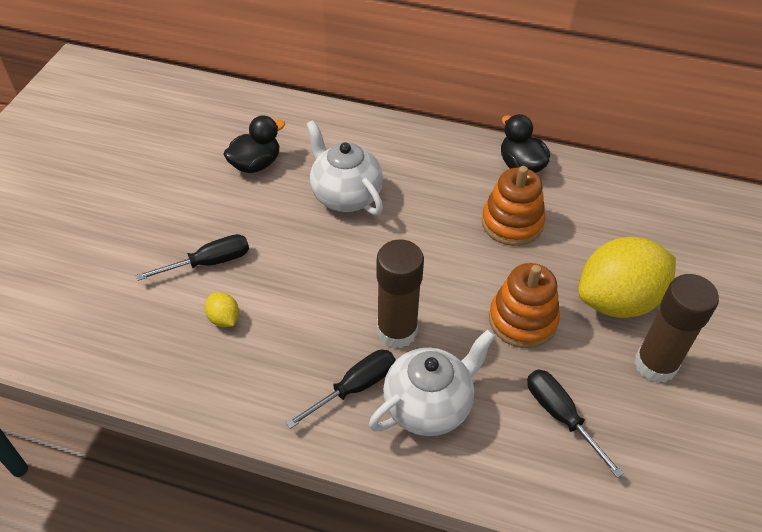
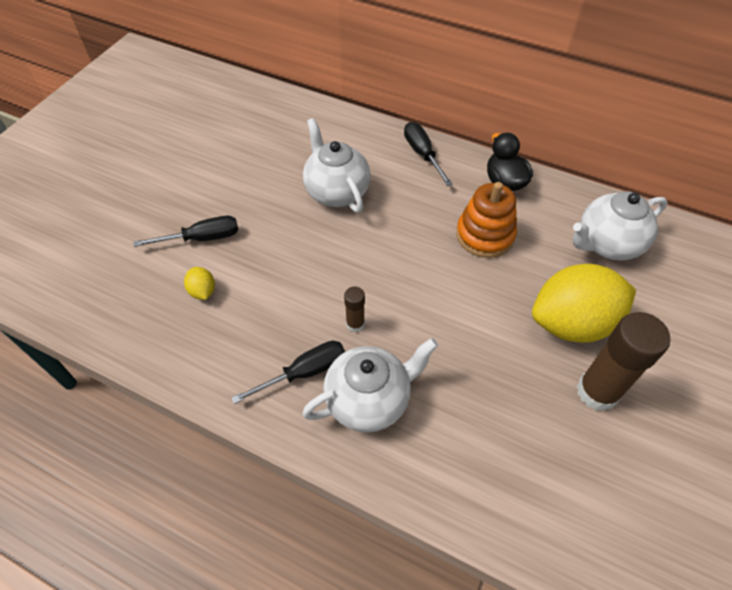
camera: 10 degrees right, 5 degrees up
(256, 164) = (263, 154): black duck -> none
(397, 331) = (355, 324): brown glue stick -> brown glue stick, size x0.49
(522, 320) = (475, 329): orange stacking toy -> none
(560, 416) = (493, 429): black screwdriver -> black screwdriver (422, 154)
(637, 217) = (607, 244): none -> white teapot

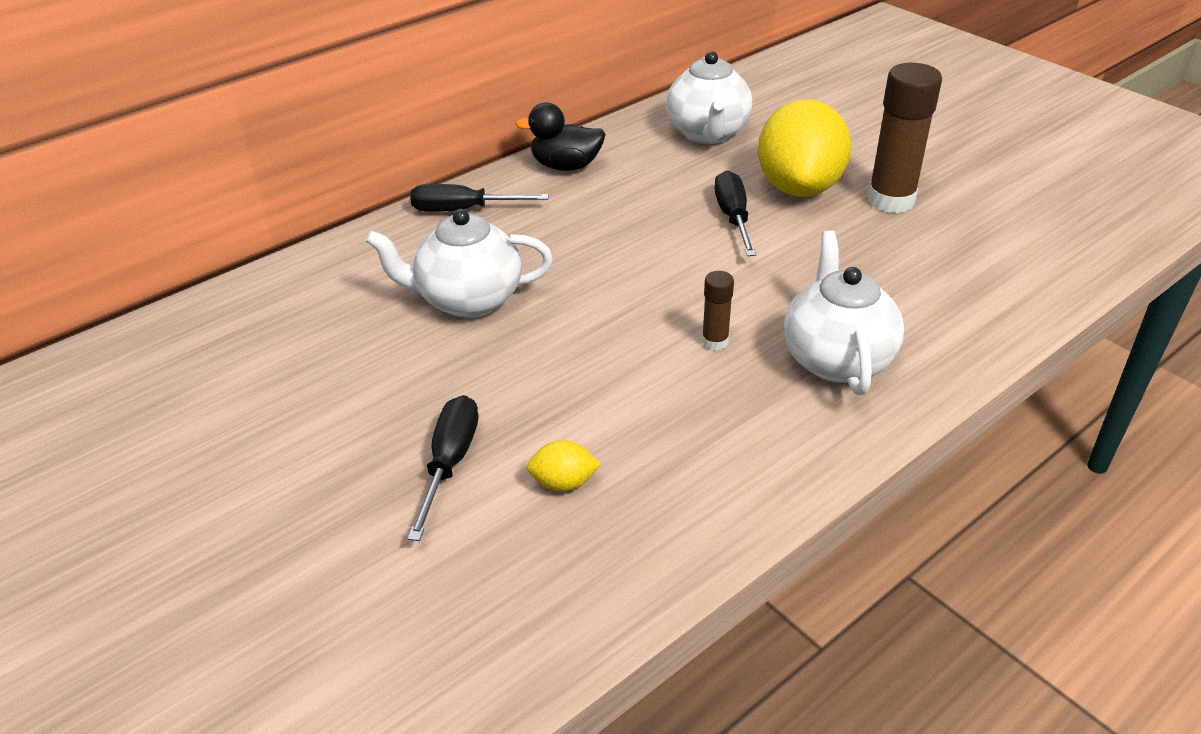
camera: 65 degrees left, 15 degrees down
(304, 372) = (769, 406): black screwdriver -> black screwdriver (733, 217)
(485, 235) = (639, 204): orange stacking toy -> none

